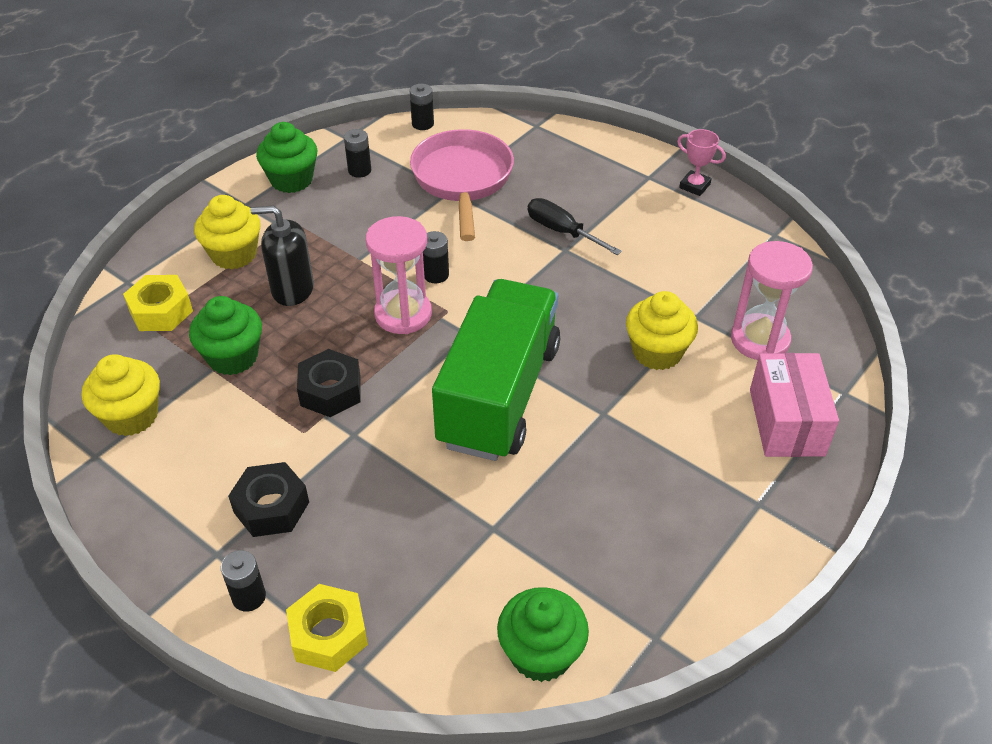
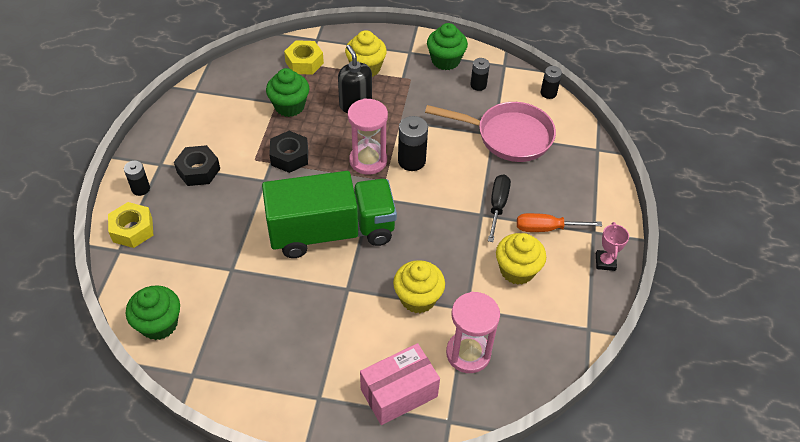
camera: 60 degrees right, 5 degrees up
(131, 416) = (227, 89): yellow cupcake -> yellow cupcake (517, 270)
(436, 275) = (411, 161): black battery -> black battery, size x1.58
(462, 180) = (508, 136): pink pan -> pink pan turned 45 degrees clockwise
(621, 208) = (547, 228): none -> orange screwdriver

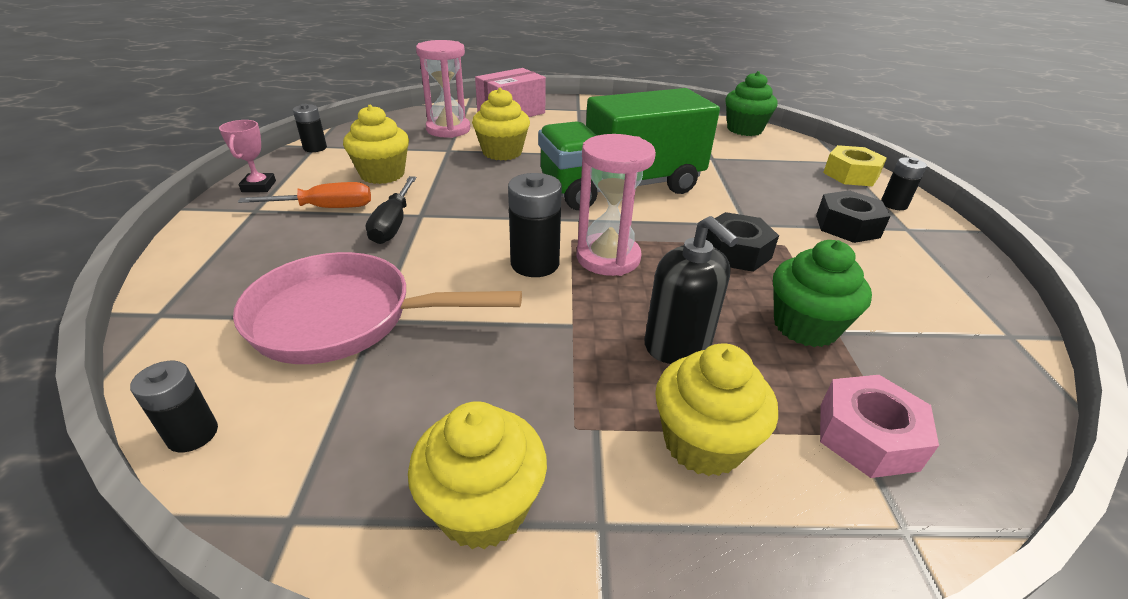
camera: 170 degrees right, 15 degrees down
(304, 62) = (867, 436): yellow nut -> pink nut
(445, 60) = (483, 507): green cupcake -> yellow cupcake
(478, 85) = (390, 432): black battery -> black battery (315, 148)

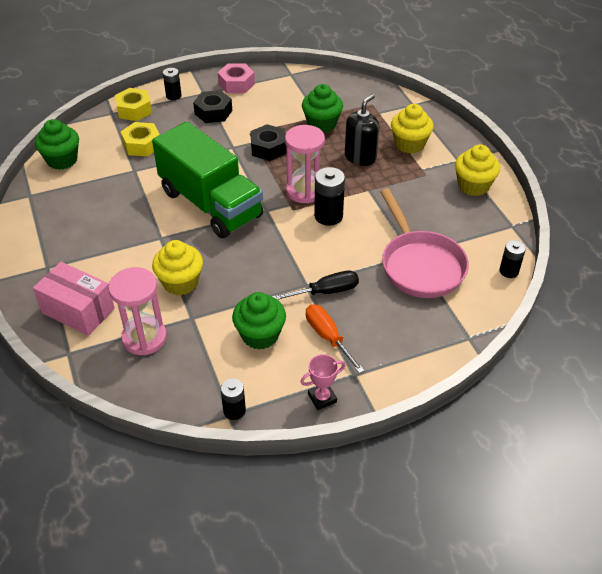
camera: 110 degrees left, 10 degrees up
(382, 174) = (260, 335): yellow cupcake -> green cupcake
(765, 168) = (142, 145): none -> yellow nut
(867, 436) = (378, 110): pink nut -> pink nut (236, 84)

